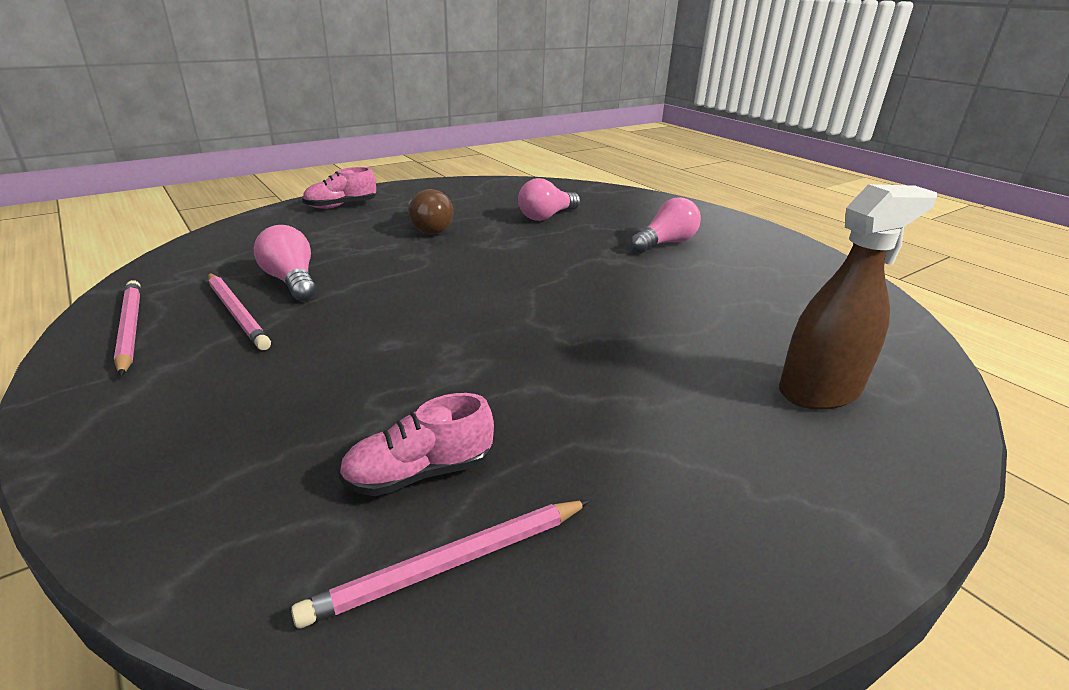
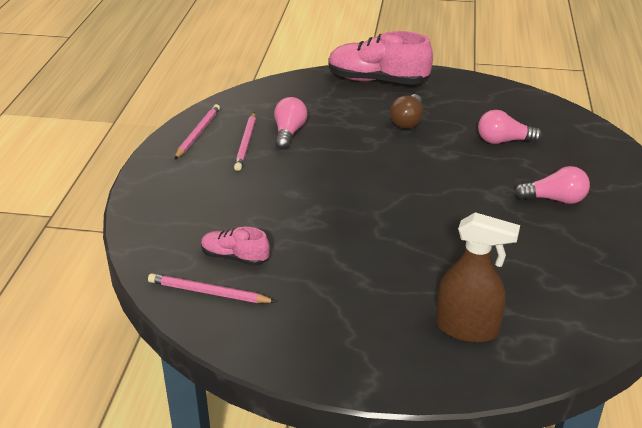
camera: 45 degrees right, 5 degrees up
(341, 206) = (377, 81): pink shoe -> pink shoe, size x1.91

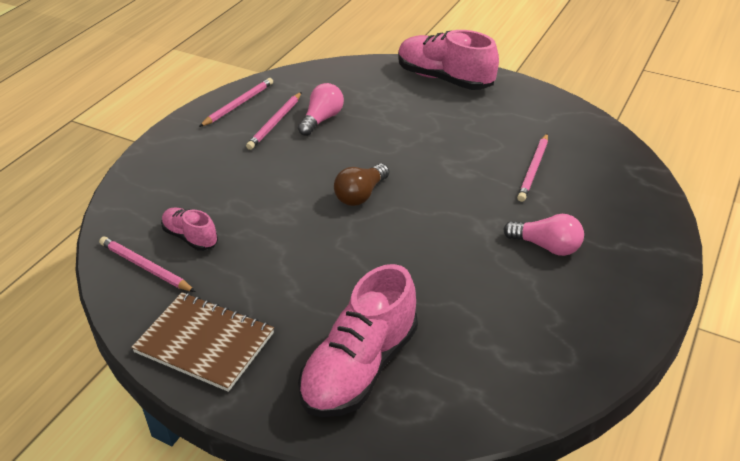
camera: 20 degrees right, 5 degrees up
(314, 343) = (205, 343): none -> brown notebook
(407, 121) = (447, 128): brown light bulb -> brown light bulb (361, 195)
(467, 329) = (360, 367): brown spray bottle -> pink shoe
(503, 141) = (533, 169): pink light bulb -> pink pencil

